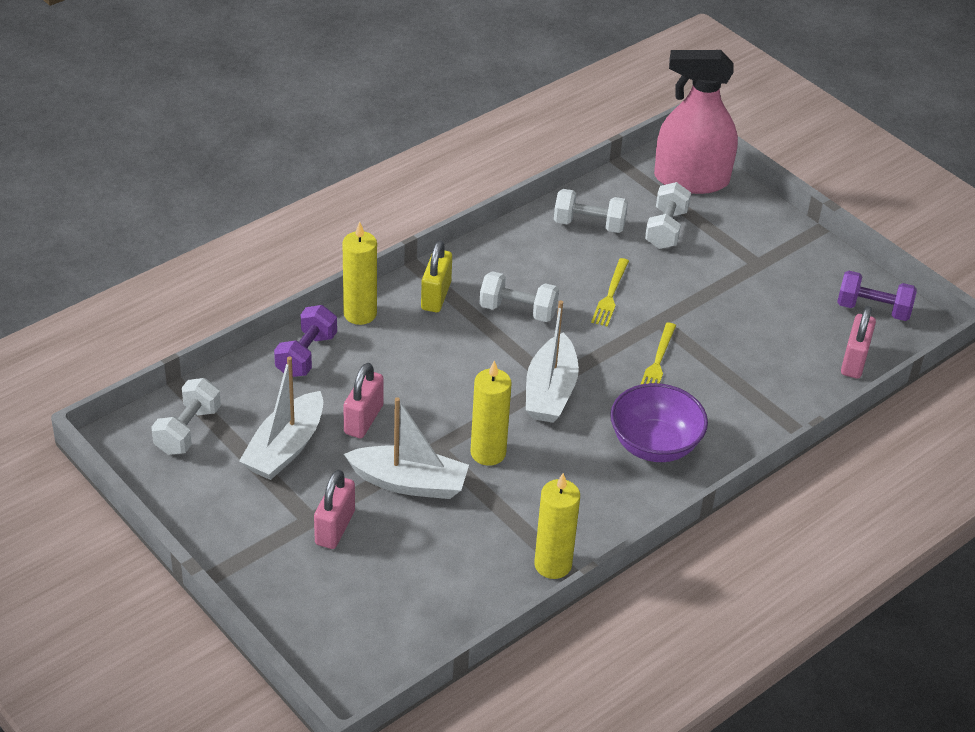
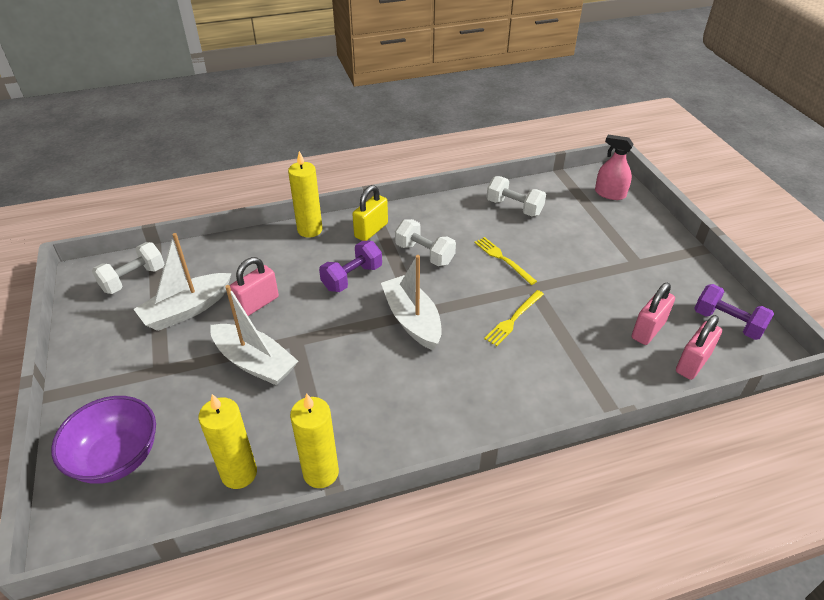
camera: 25 degrees right, 0 degrees up
(306, 355) = (252, 248): purple dumbbell -> purple dumbbell (352, 277)
(335, 528) = (173, 383): pink padlock -> pink padlock (648, 330)
(488, 453) = (331, 356): yellow candle -> yellow candle (239, 473)
(550, 391) = (412, 320): white boat -> white boat turned 120 degrees clockwise
(610, 295) = (503, 259): yellow fork -> yellow fork turned 105 degrees clockwise
(654, 445) = (473, 388): purple bowl -> purple bowl (117, 457)
(666, 229) = (572, 223): white dumbbell -> none
(691, 179) = (610, 194): pink spray bottle -> pink spray bottle, size x0.54

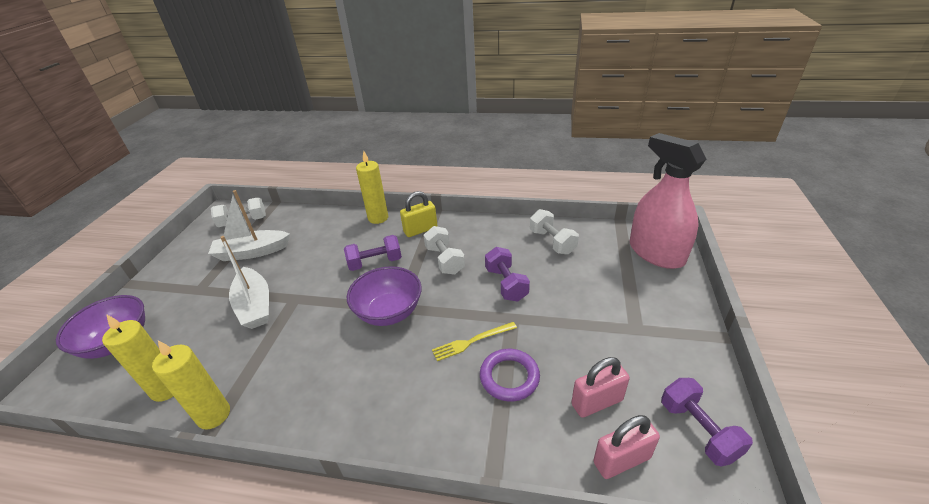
camera: 30 degrees right, 5 degrees down
(257, 304) = (296, 262): pink padlock -> none
(412, 320) = (389, 312): white boat -> purple bowl
(503, 259) = (506, 284): yellow fork -> purple dumbbell
(568, 336) = (509, 377): none -> purple ring
(610, 194) = (656, 253): pink spray bottle -> pink spray bottle, size x1.87

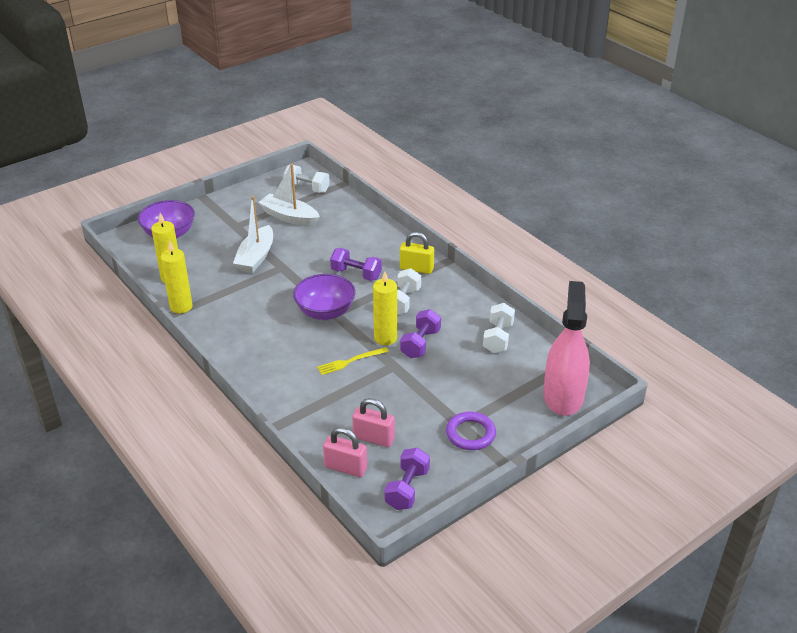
camera: 40 degrees right, 0 degrees up
(378, 218) = (399, 240): yellow candle -> yellow candle (385, 338)
(472, 341) = (350, 361): yellow fork -> yellow fork turned 45 degrees counterclockwise
(509, 377) = (345, 393): purple ring -> purple ring (470, 434)

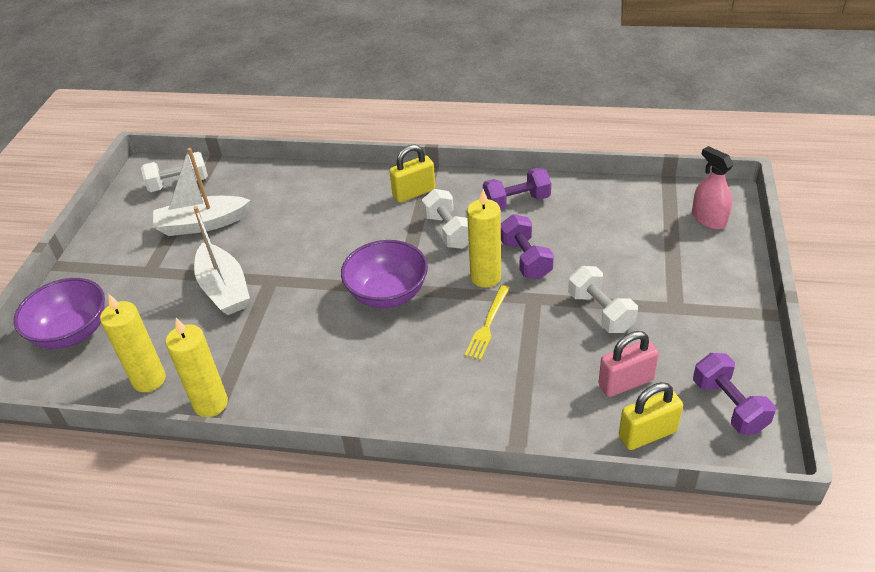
camera: 40 degrees left, 5 degrees up
(345, 468) = (647, 434): pink padlock -> yellow padlock
(356, 274) = (362, 235): purple dumbbell -> purple dumbbell (516, 202)
(470, 434) = (695, 309): purple ring -> none
(498, 338) = (581, 207): white dumbbell -> white dumbbell (600, 312)
(563, 396) = (708, 219): pink spray bottle -> pink spray bottle, size x0.54

